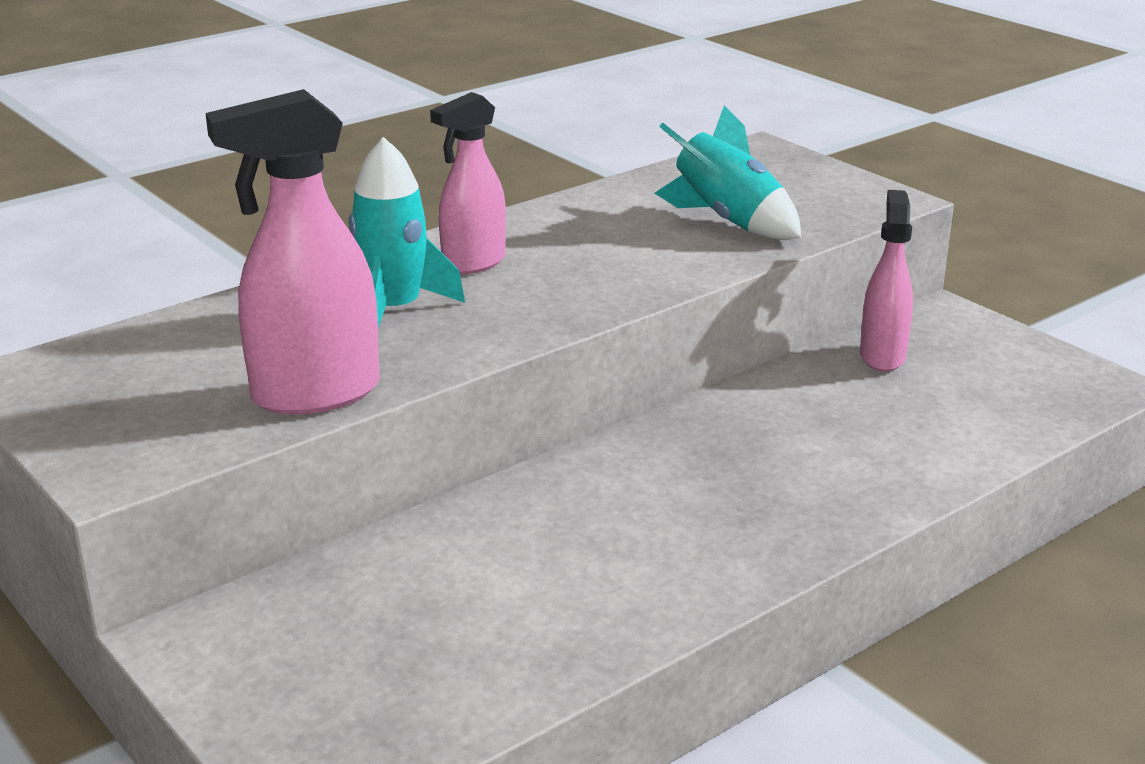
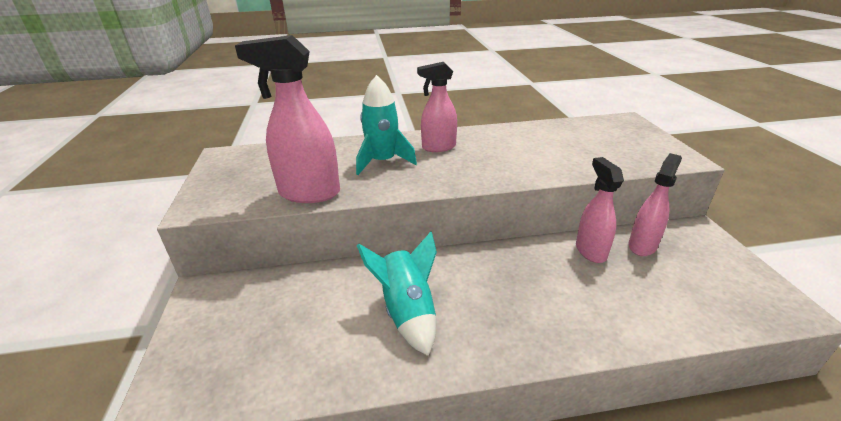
camera: 30 degrees right, 5 degrees up
(727, 221) = (579, 152): turquoise rocket -> turquoise rocket (407, 312)
(813, 384) = (590, 251): none -> pink spray bottle

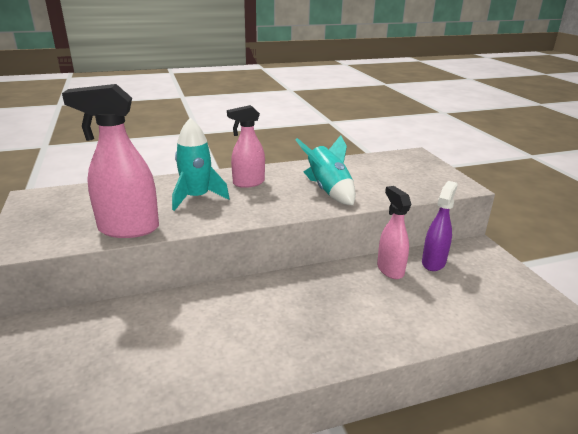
camera: 10 degrees left, 5 degrees down
(407, 312) = (230, 332): turquoise rocket -> turquoise rocket (328, 191)
(642, 245) = (433, 262): pink spray bottle -> purple spray bottle

